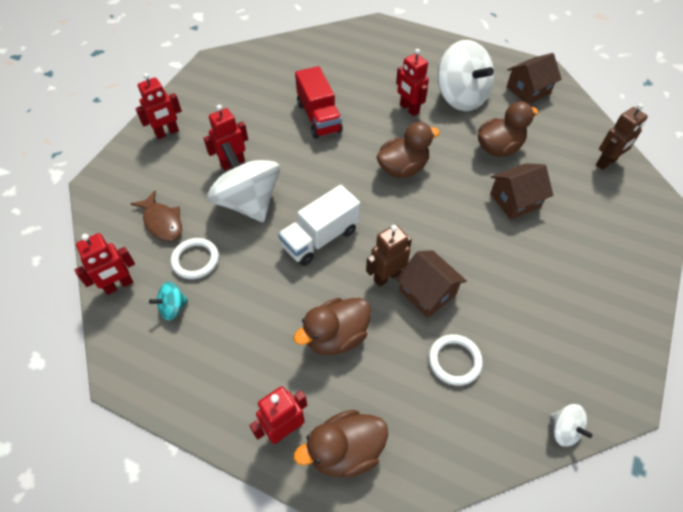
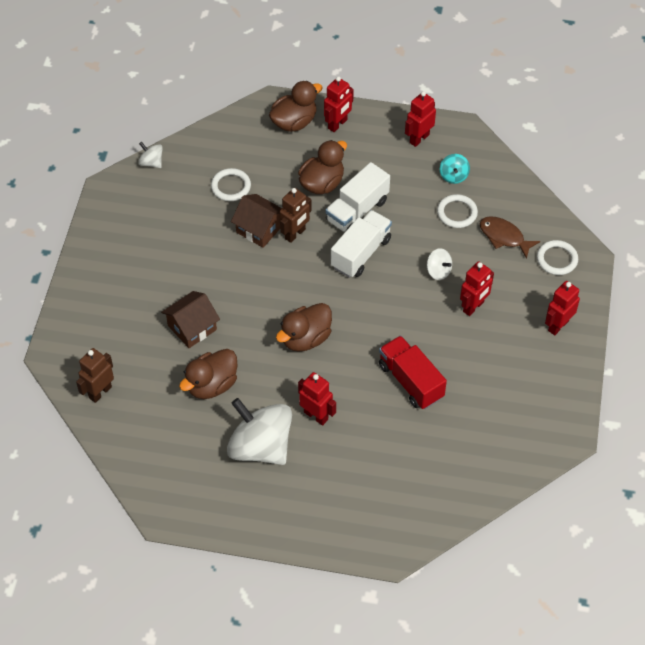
camera: 165 degrees right, 0 degrees up
(119, 285) = (505, 182): red robot -> red robot (419, 138)
(126, 188) = (557, 259): none -> white ring
(173, 308) = (453, 176): turquoise spinning top -> turquoise spinning top turned 135 degrees clockwise
(248, 202) = (438, 271): white spinning top -> white spinning top, size x0.44
(306, 289) = (357, 210): none -> white truck
(528, 90) = (183, 476): brown house -> none

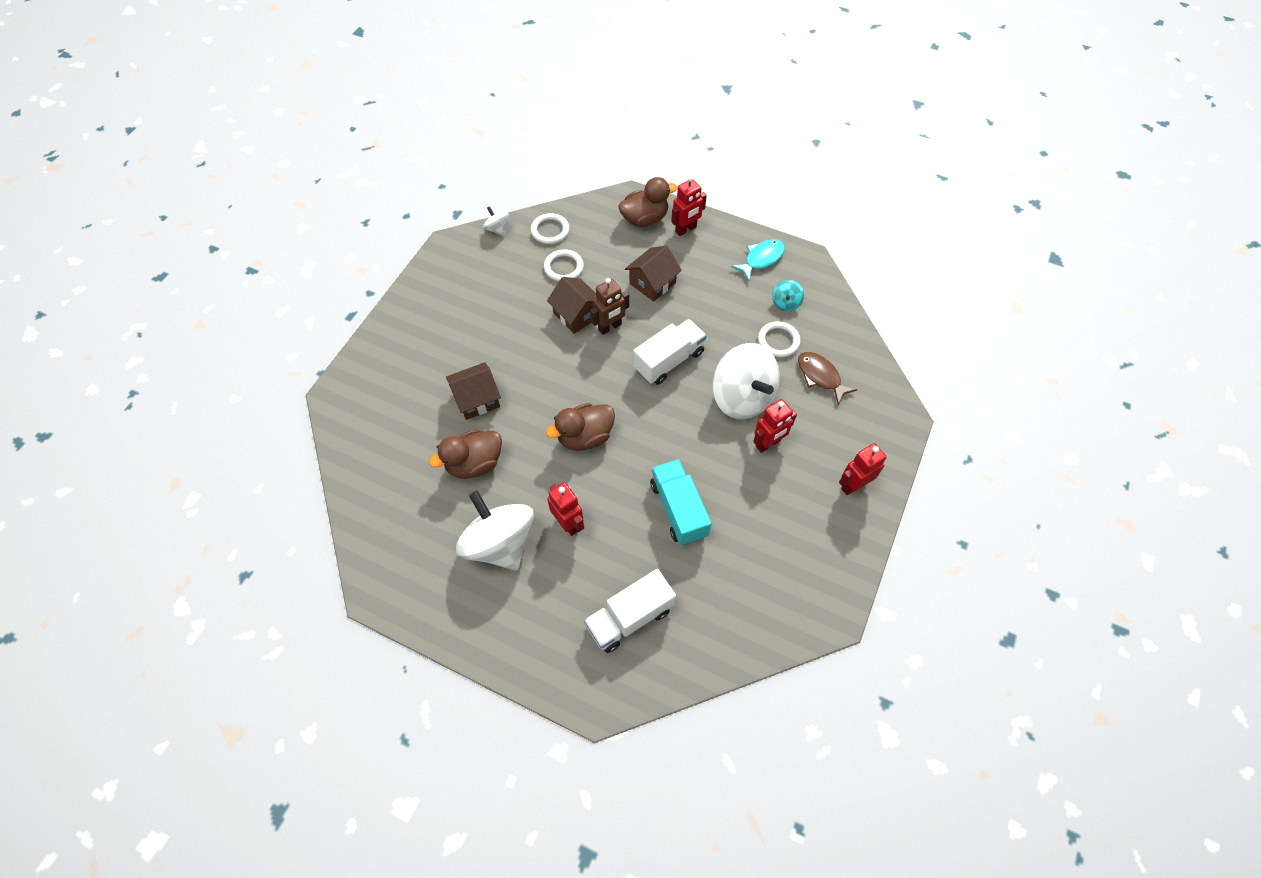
camera: 15 degrees right, 5 degrees up
(100, 392) = (363, 444): brown robot -> none
(322, 183) = (652, 283): brown duck -> brown house
(357, 210) = (678, 317): white truck -> white truck (630, 617)
(410, 381) = (678, 509): red truck -> turquoise truck
(419, 138) = (761, 259): red robot -> turquoise fish
(438, 271) = (742, 397): white spinning top -> white spinning top, size x2.27
(557, 259) = (870, 412): white ring -> white ring (550, 230)

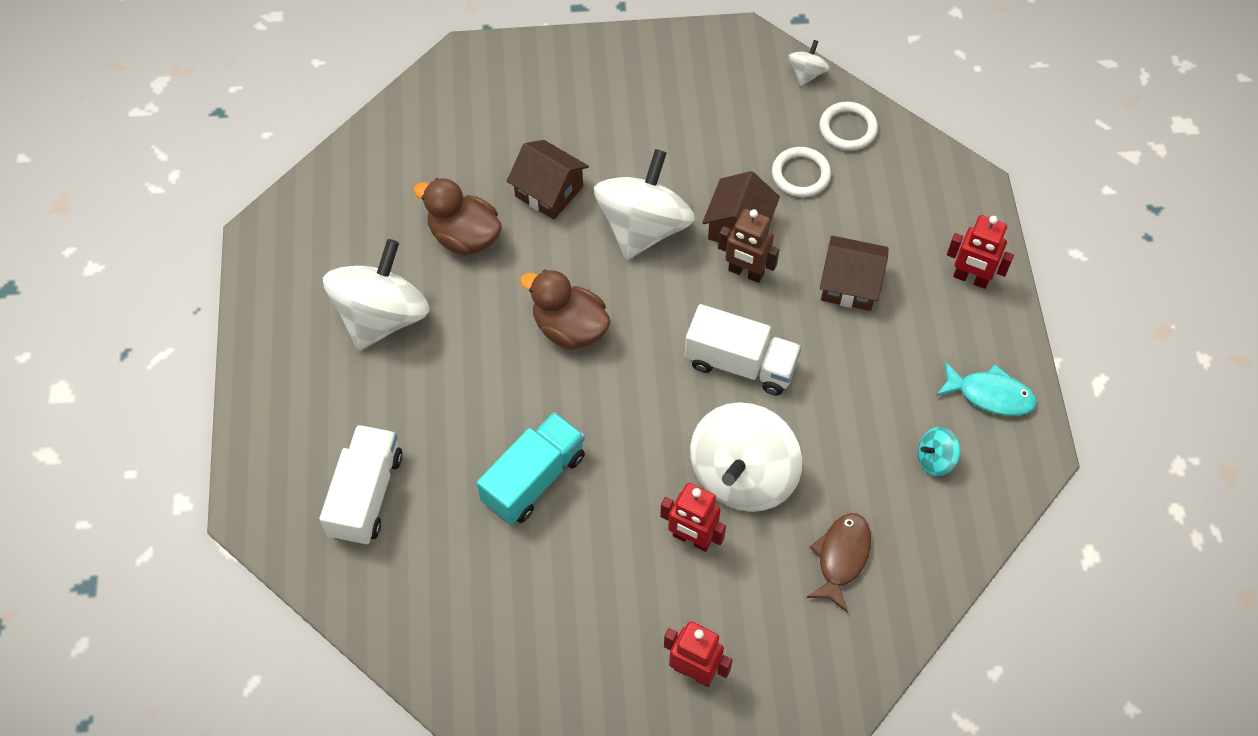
camera: 60 degrees right, 0 degrees up
(541, 362) = (643, 227): none -> white spinning top
(568, 523) = (446, 371): red robot -> none
(630, 617) = (366, 495): white truck -> white truck turned 75 degrees clockwise
(645, 219) = (950, 222): brown duck -> none
(778, 341) = (863, 479): white ring -> none

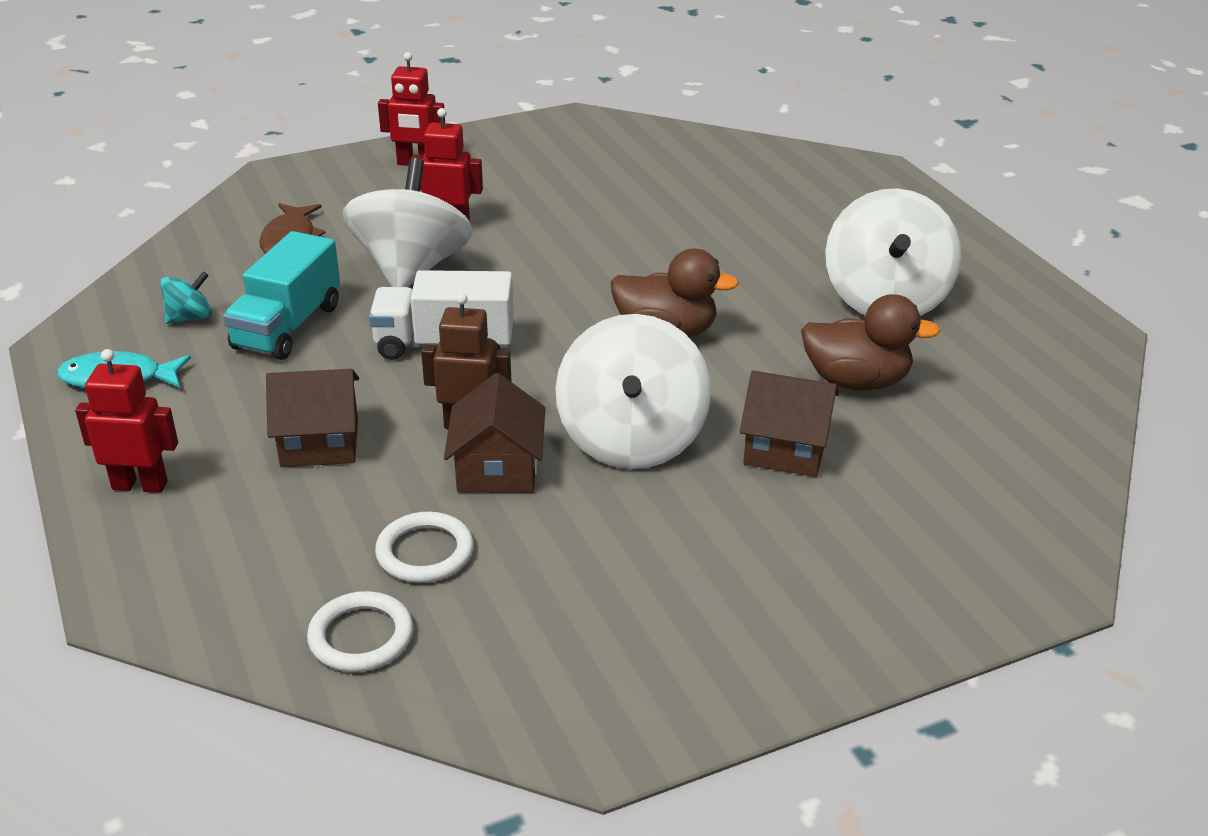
camera: 160 degrees right, 25 degrees down
(366, 495) = (783, 194): white truck -> none
(534, 479) = (630, 229): turquoise truck -> turquoise truck (287, 326)
(806, 73) = (458, 710): white spinning top -> none

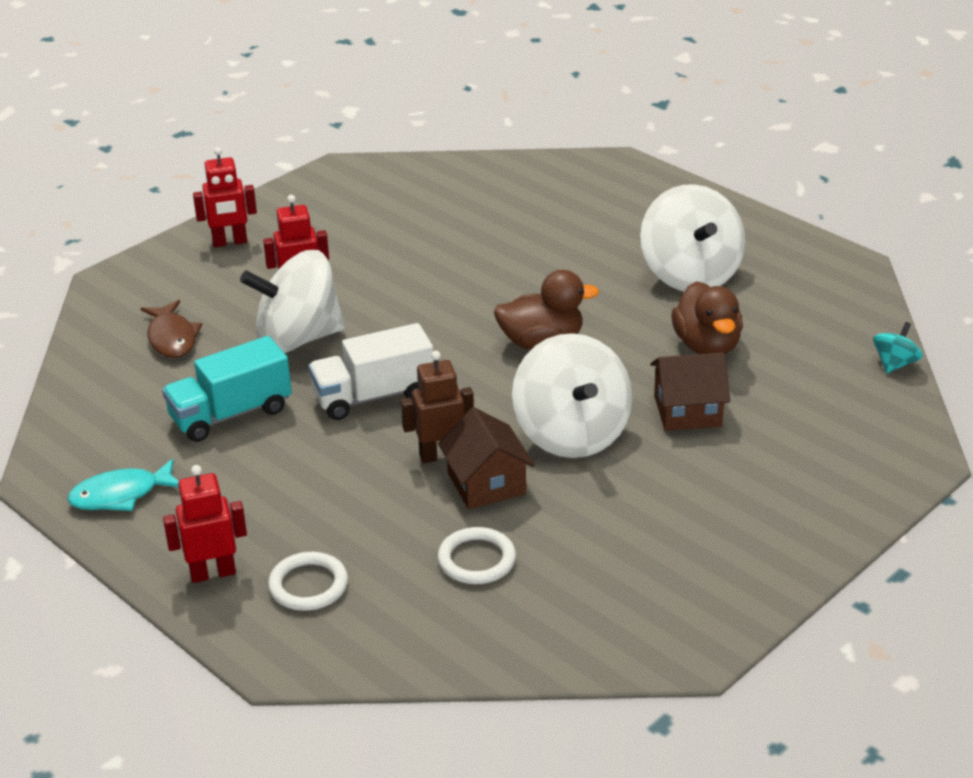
camera: 20 degrees left, 0 degrees up
(190, 317) = (139, 427): turquoise spinning top -> turquoise spinning top (894, 364)
(287, 326) = (231, 414): turquoise truck -> turquoise truck turned 60 degrees clockwise
(319, 442) = (332, 501): brown house -> none
(361, 636) = (474, 632): white ring -> white ring (308, 585)
(411, 269) = (298, 339): white spinning top -> white spinning top turned 90 degrees counterclockwise
(856, 381) = (707, 346): brown duck -> brown duck turned 90 degrees clockwise

